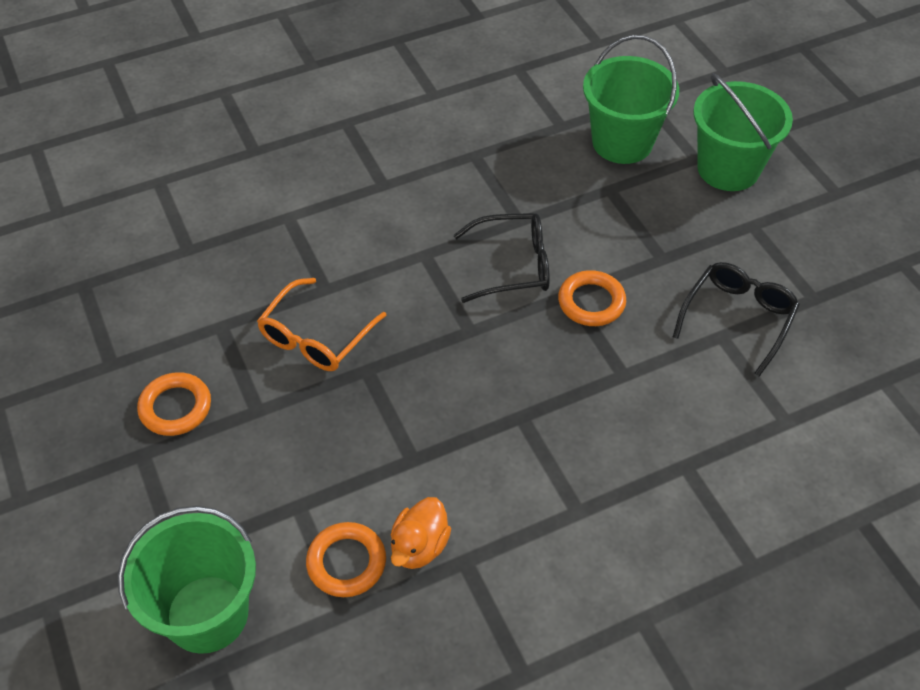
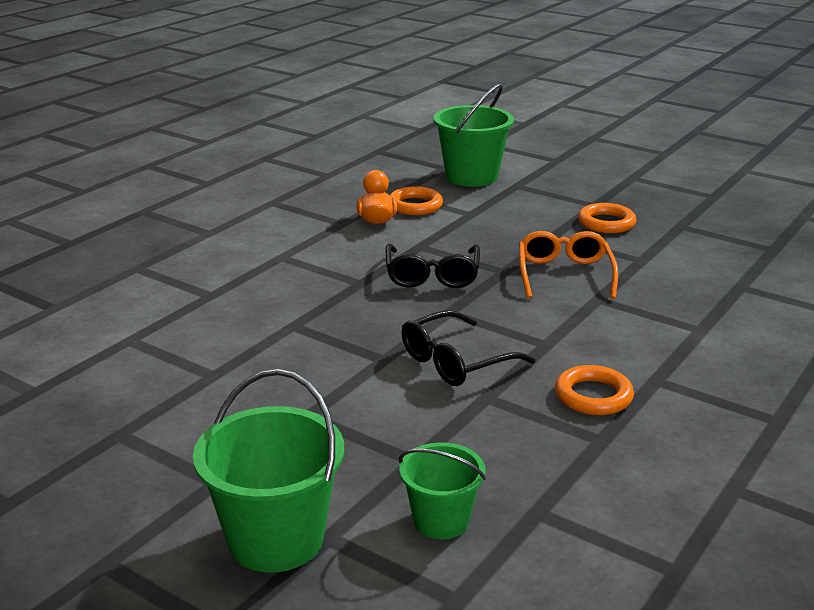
camera: 150 degrees right, 25 degrees down
(591, 302) = (357, 360): orange ring -> orange ring (593, 396)
(622, 142) = (441, 520): green bucket -> green bucket, size x0.60
(738, 318) = (200, 392): black glasses -> black glasses (432, 275)

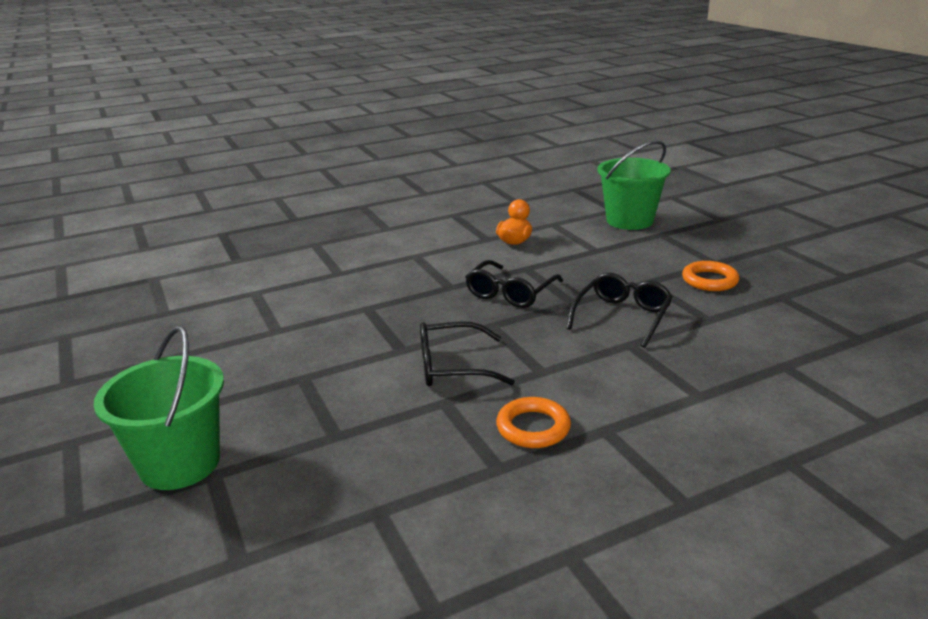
camera: 30 degrees right, 0 degrees up
(415, 206) = (557, 236): orange ring -> none
(441, 520) = (300, 491): green bucket -> none
(564, 274) = (622, 316): orange glasses -> black glasses

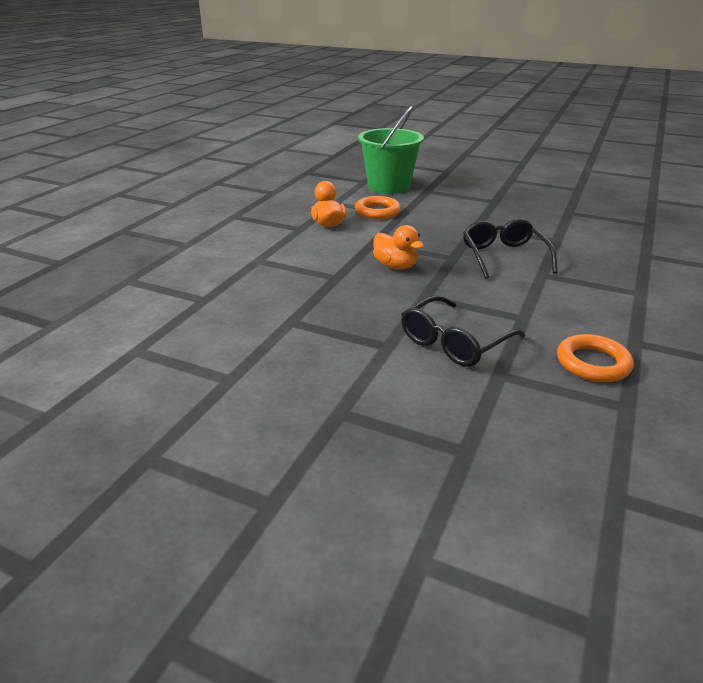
camera: 40 degrees left, 5 degrees up
(180, 463) = (363, 574): green bucket -> none
(510, 293) = (395, 266): black glasses -> orange duck
(709, 280) = (512, 214): orange ring -> orange ring (377, 211)

